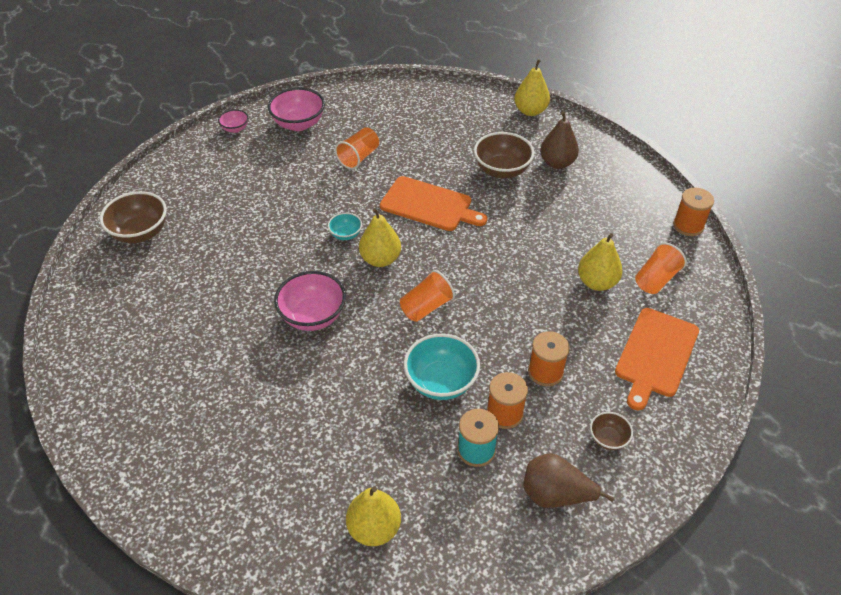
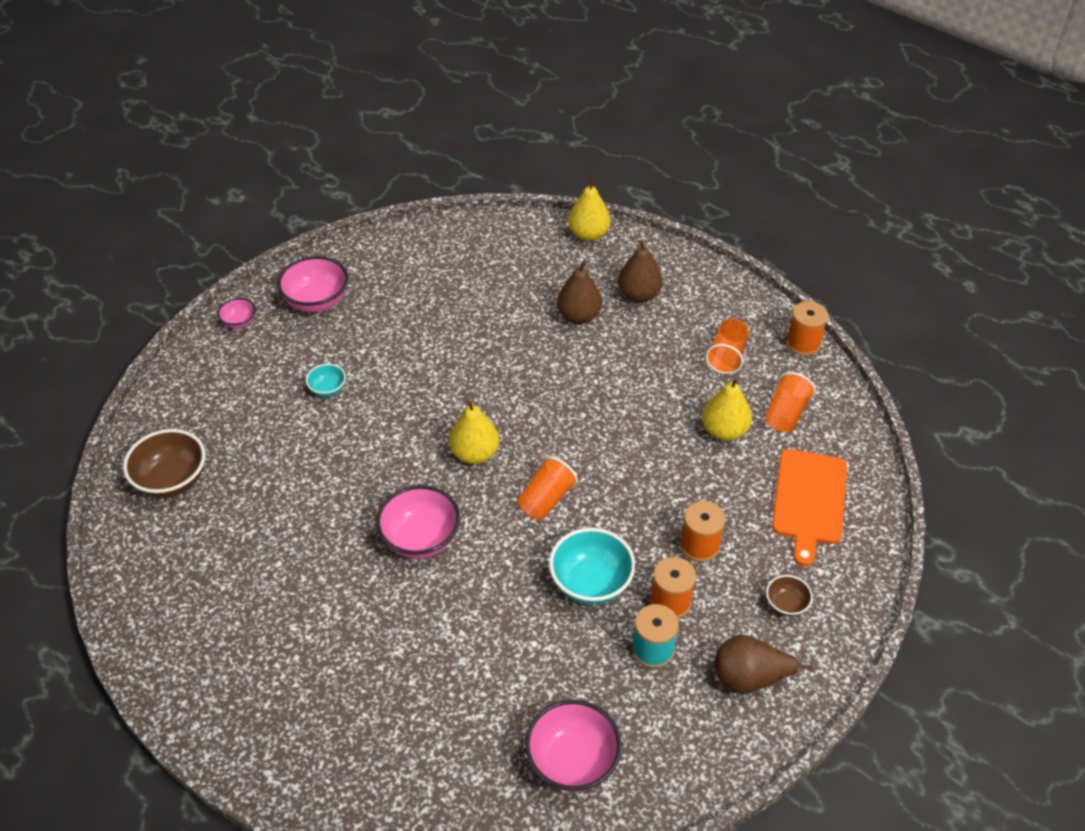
camera: 15 degrees left, 0 degrees up
(346, 234) = (424, 432): turquoise bowl -> turquoise bowl (328, 389)
(359, 157) = (405, 331): orange cup -> orange cup (727, 356)
(374, 528) = (572, 761): yellow pear -> pink bowl
(429, 205) = (509, 376): orange cutting board -> none
(502, 170) = (579, 316): brown bowl -> brown pear

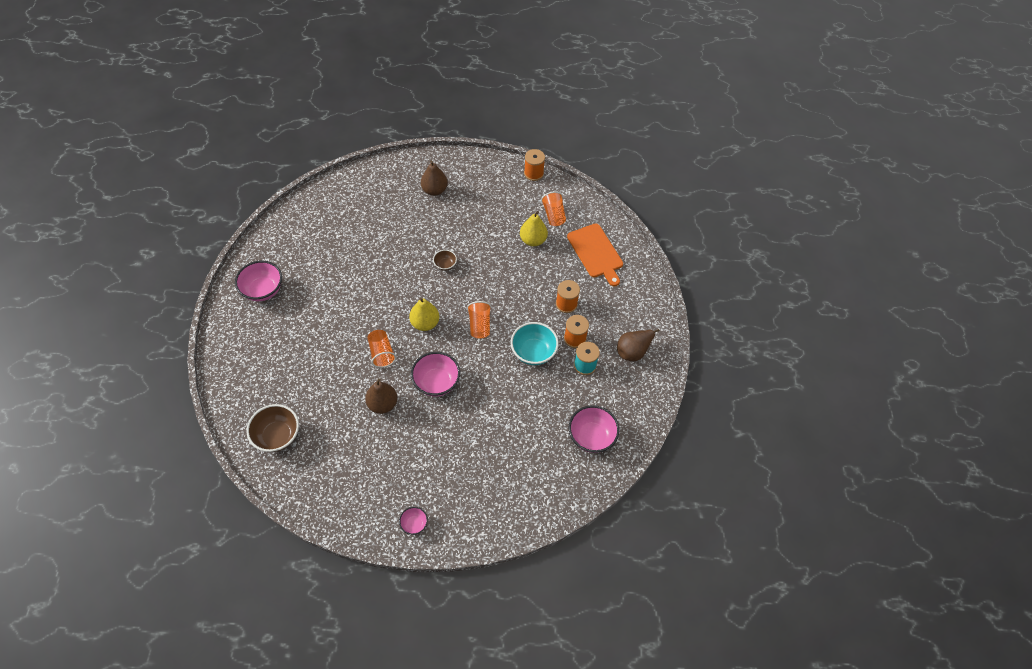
camera: 40 degrees left, 10 degrees up
(239, 322) = (229, 328): pink bowl -> pink bowl (414, 524)
(328, 389) = (316, 335): turquoise bowl -> none
(579, 316) = (414, 219): brown pear -> brown pear (382, 404)
(588, 234) = (380, 169): yellow pear -> none
(727, 356) = (504, 200): orange cup -> orange cup (381, 353)
(786, 604) = (623, 308): brown bowl -> brown bowl (445, 265)

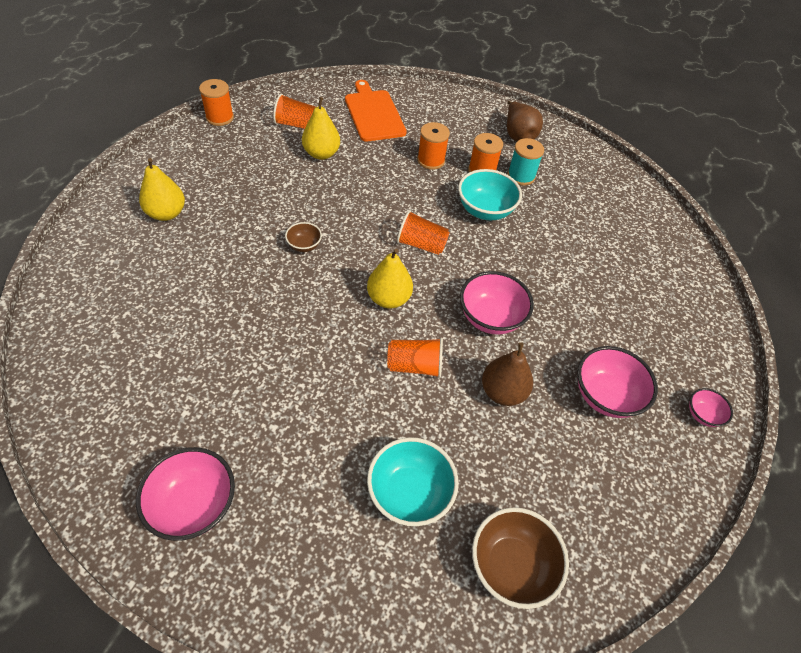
camera: 70 degrees left, 5 degrees down
(301, 377) = (409, 493): none -> turquoise bowl
(434, 190) = (166, 213): brown pear -> yellow pear
(591, 437) = (615, 204): pink bowl -> pink bowl (605, 396)
(596, 252) = (374, 113): orange cutting board -> orange cutting board turned 105 degrees counterclockwise

